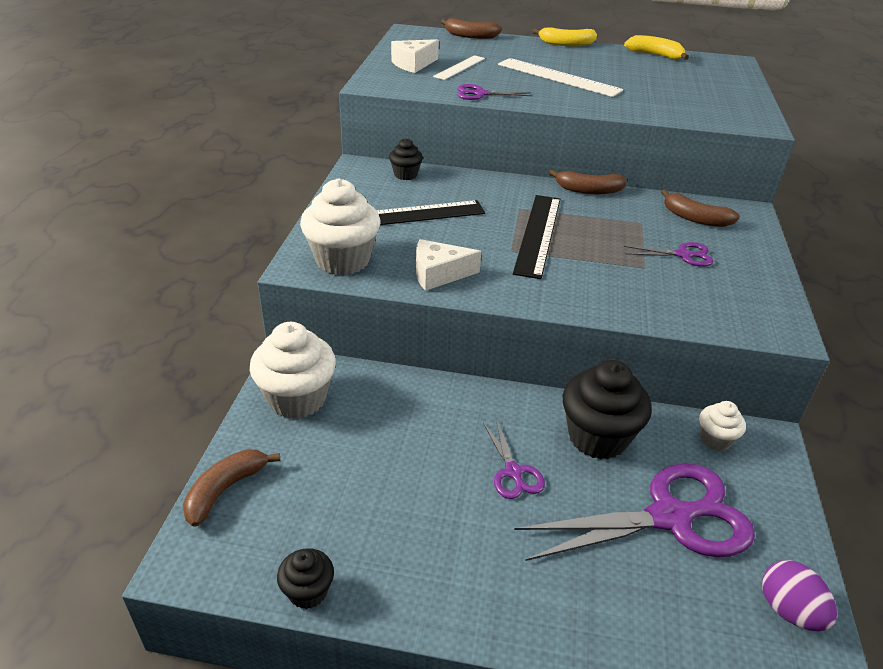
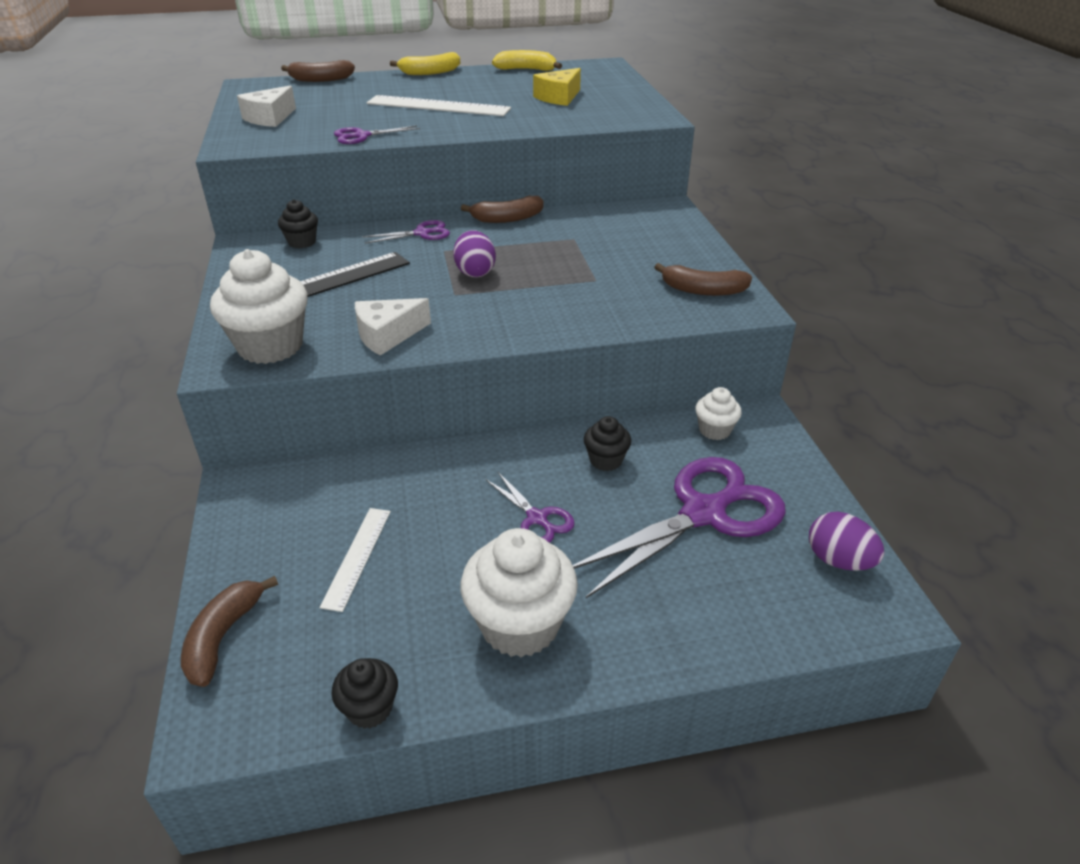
camera: 20 degrees left, 0 degrees up
(297, 398) = (267, 515): white cupcake -> white cupcake (520, 625)
(459, 67) = (325, 113): white ruler -> white ruler (357, 557)
(538, 234) = (475, 272): black ruler -> purple egg
(597, 437) = (606, 460): black cupcake -> black cupcake, size x0.52
(673, 87) = (559, 97): none -> yellow cheese
(683, 255) = (627, 260): purple scissors -> purple scissors (422, 233)
(695, 218) = (623, 224): brown banana -> brown banana (703, 290)

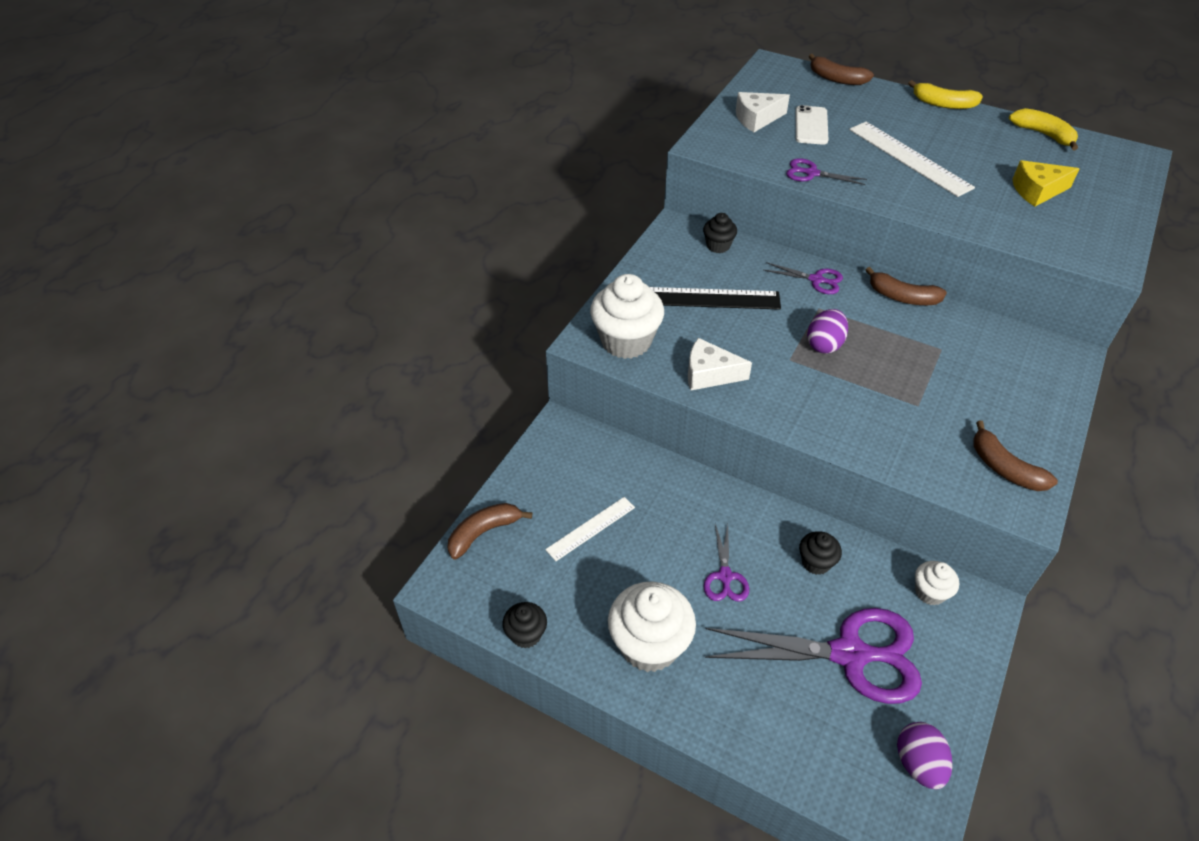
camera: 40 degrees right, 10 degrees up
(328, 110) = (811, 126): none -> white phone

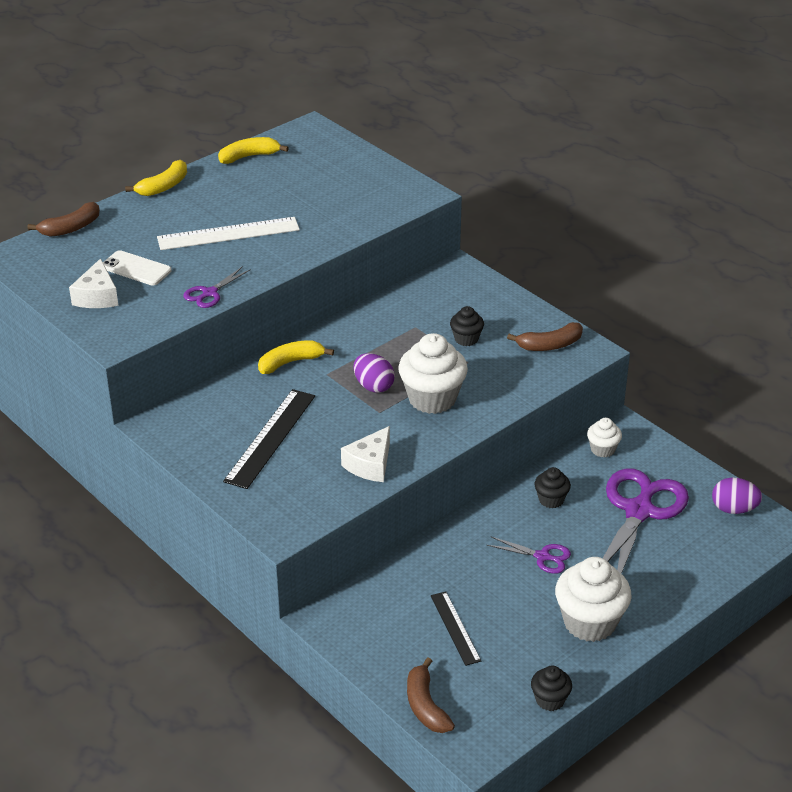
camera: 70 degrees left, 10 degrees down
(590, 528) = (455, 628): white ruler -> black ruler
(626, 341) = (297, 505): white cupcake -> white cupcake (432, 399)
(718, 246) = (201, 406): black cupcake -> black cupcake (466, 339)
(816, 280) = (290, 362): purple scissors -> yellow banana
(902, 297) = (343, 323): brown banana -> none
(1037, 191) = (320, 190): yellow cheese -> none

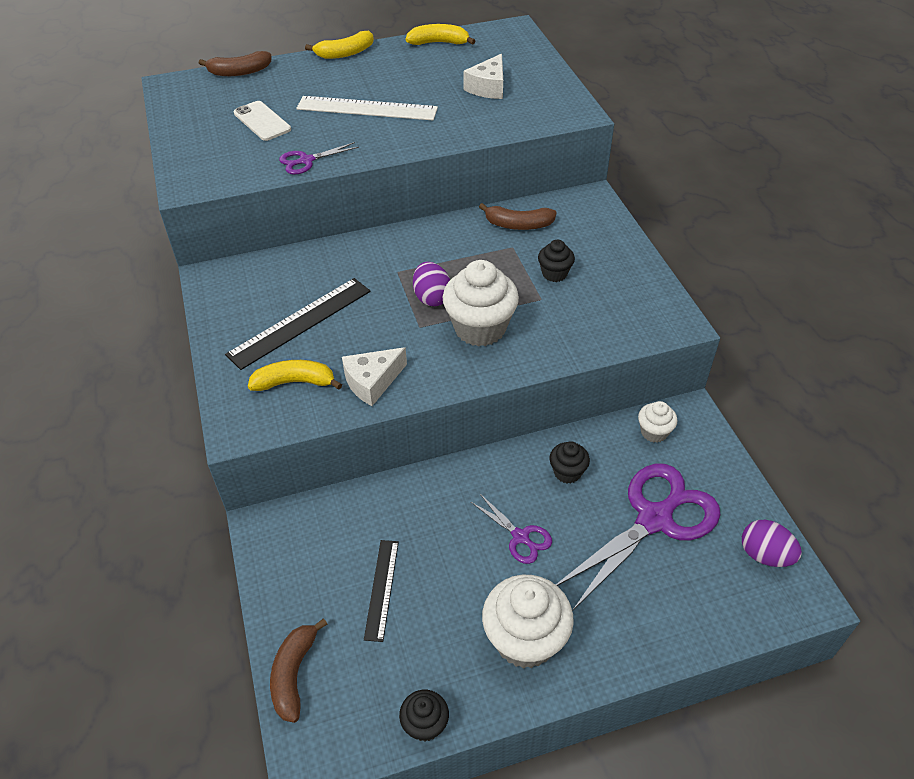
camera: 25 degrees right, 10 degrees up
(97, 296) = (209, 139): white cheese -> white cheese (488, 87)
(290, 362) = (372, 250): yellow banana -> yellow banana (294, 382)
(550, 345) = (637, 304): brown banana -> brown banana (518, 225)

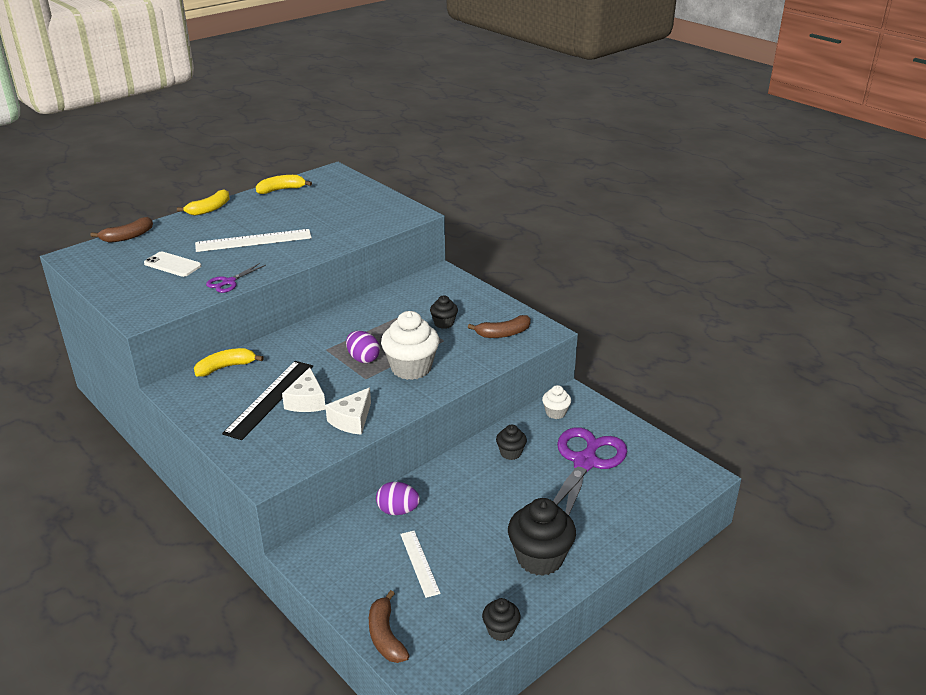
camera: 25 degrees left, 15 degrees down
(294, 382) = (291, 436): yellow banana -> yellow banana (225, 367)
(381, 589) = (419, 563): black ruler -> white ruler
(488, 87) = (339, 211): white cheese -> white cheese (306, 401)
(518, 225) = (399, 300): brown banana -> brown banana (503, 333)
(520, 537) = (501, 500): purple scissors -> none
(525, 639) = (540, 558): white cupcake -> black cupcake
(764, 555) = (665, 461): purple egg -> purple egg (398, 511)

